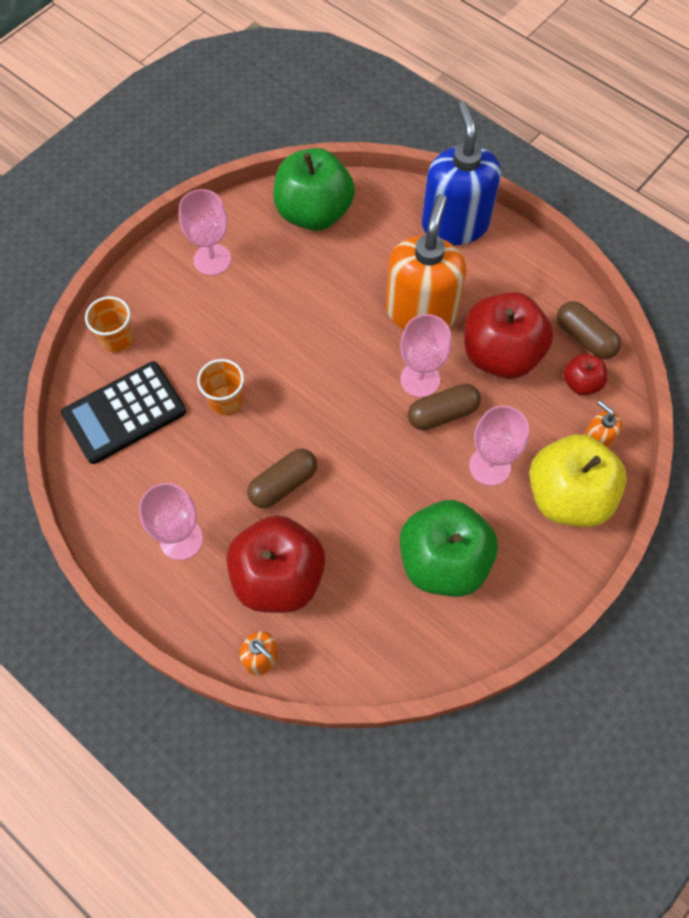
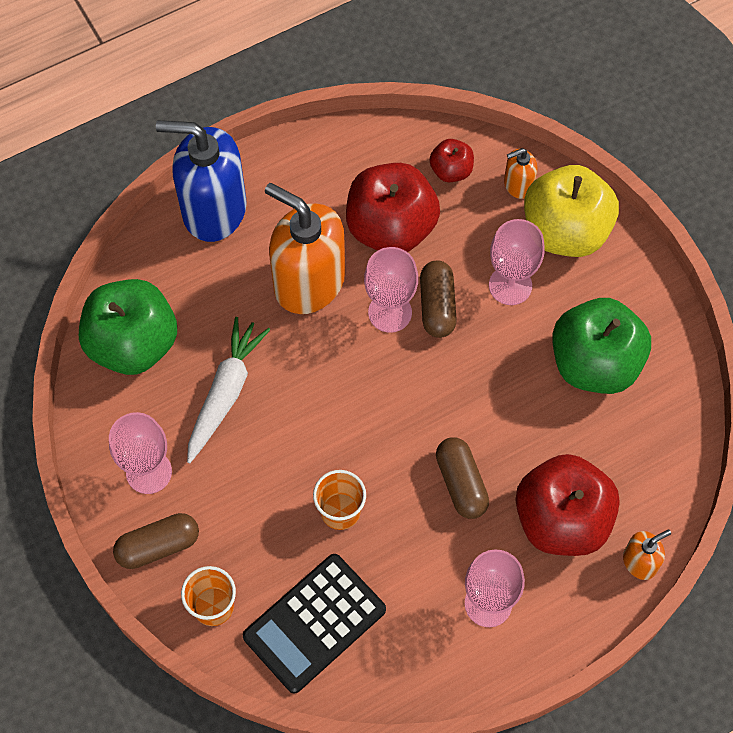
camera: 70 degrees left, 0 degrees up
(124, 413) = (314, 623): black calculator -> black calculator turned 60 degrees clockwise
(297, 287) = (225, 393): none -> white carrot
(584, 337) = (402, 146): brown capsule -> brown capsule (158, 546)

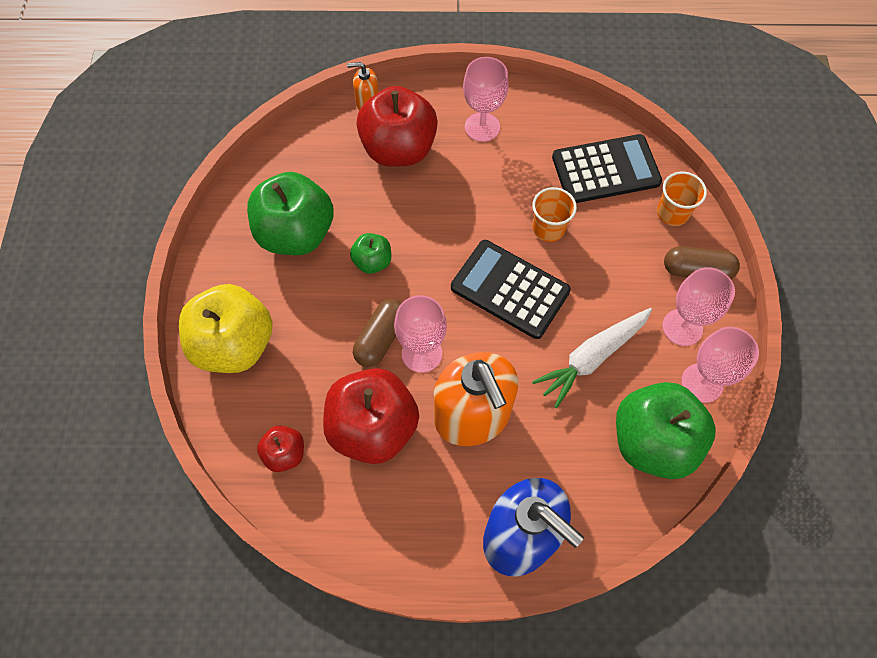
camera: 150 degrees left, 0 degrees up
(343, 420) = (509, 289): none -> black calculator
(461, 483) = (451, 204): brown capsule -> none
(497, 375) = (372, 262): none -> green apple
(510, 285) = (312, 324): pink goblet -> pink goblet (702, 383)
(518, 185) = (239, 407): orange soap dispenser -> none

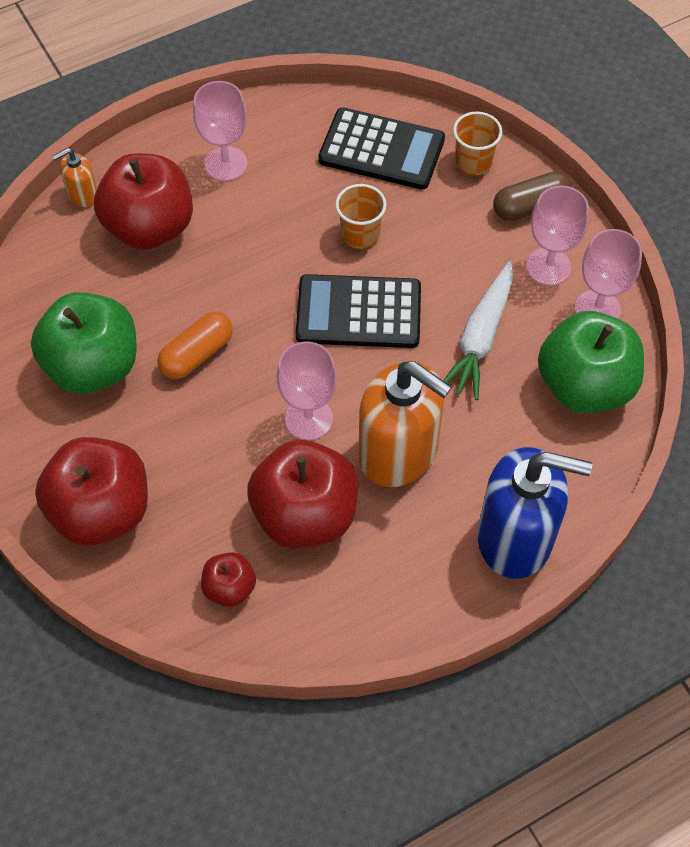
camera: 30 degrees left, 5 degrees down
(235, 344) = (101, 511): yellow apple -> red apple
(372, 262) = (197, 354): green apple -> orange capsule
(381, 338) = (256, 425): brown capsule -> none
(605, 170) = (381, 150): black calculator -> black calculator turned 60 degrees clockwise

